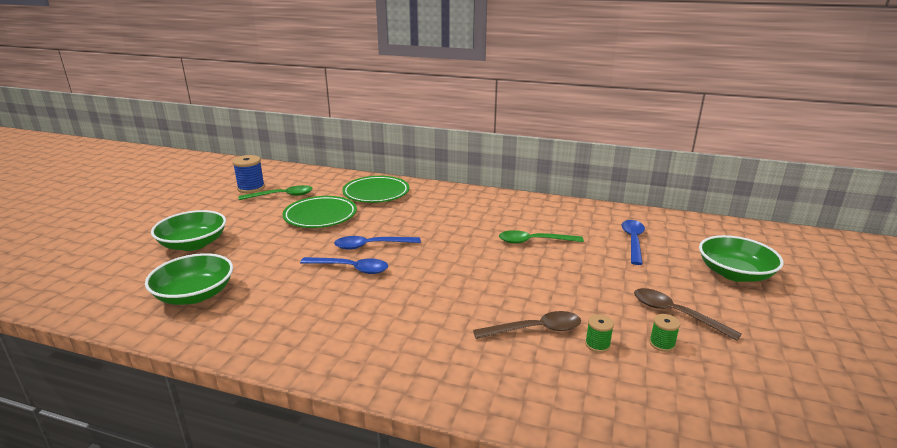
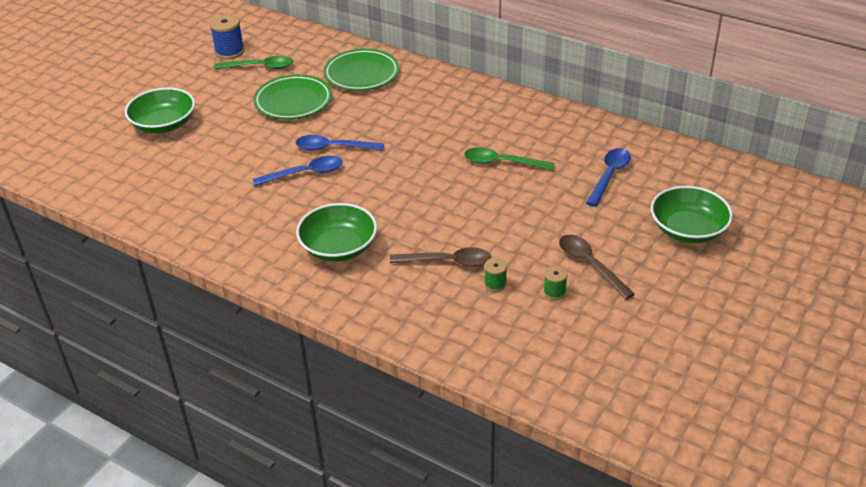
camera: 15 degrees right, 15 degrees up
(195, 295) = (160, 184): green bowl -> green bowl (338, 247)
(351, 268) = (305, 173): blue spoon -> blue spoon turned 45 degrees counterclockwise

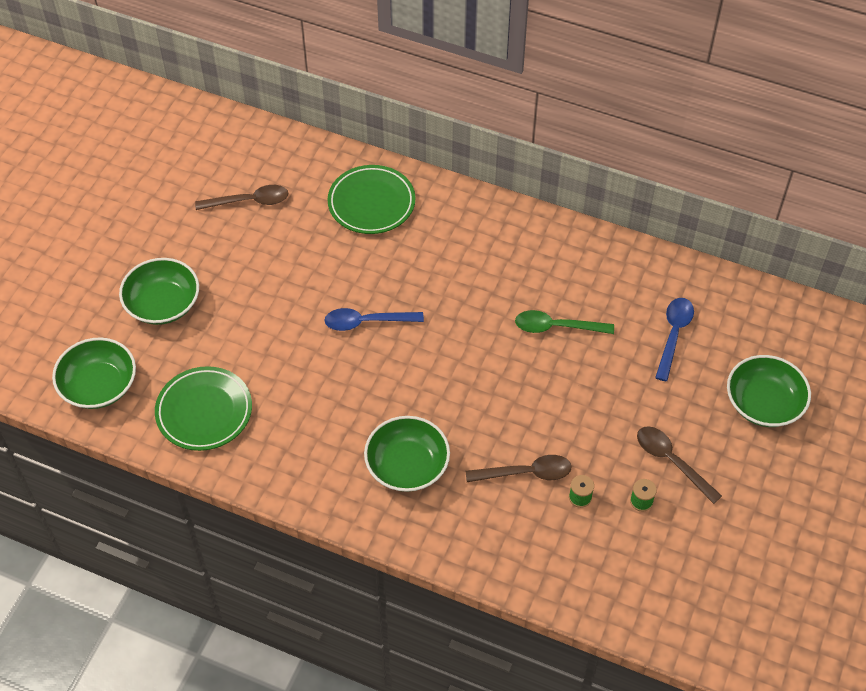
camera: 10 degrees left, 15 degrees up
(88, 172) = (99, 385): none -> green bowl
(229, 51) = (206, 178): blue spool -> none
(260, 67) = (249, 201): green spoon -> brown spoon
(293, 101) = (303, 254): green plate -> green plate (204, 411)
(305, 173) = (345, 363): blue spoon -> none

